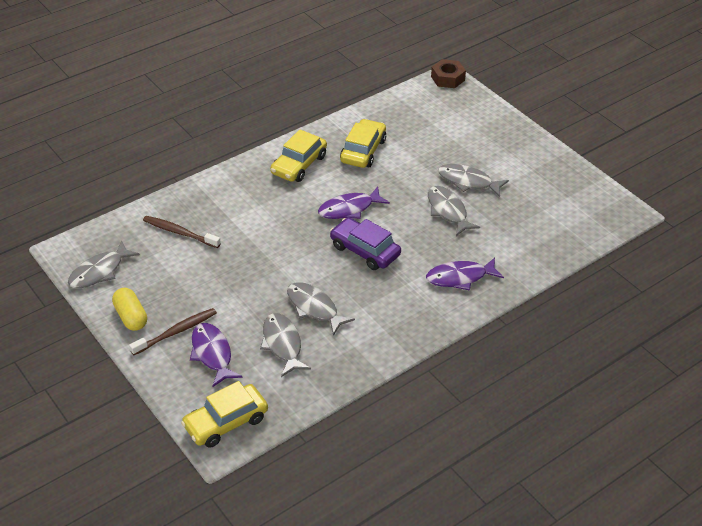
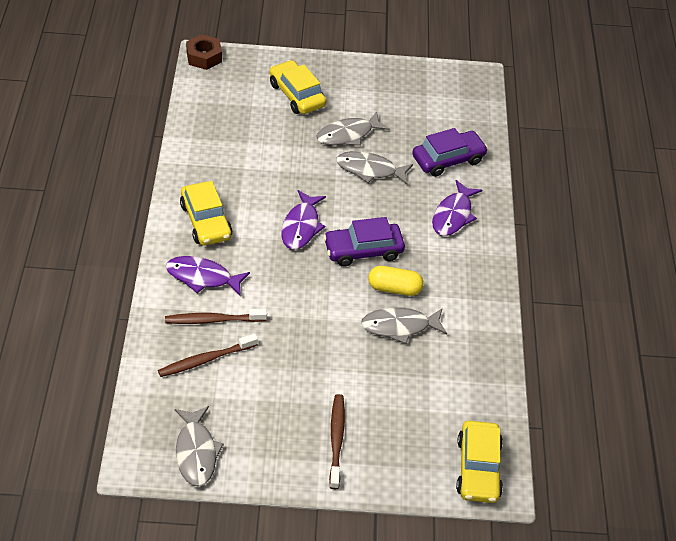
camera: 55 degrees left, 5 degrees up
(131, 317) = (284, 462): yellow capsule -> yellow capsule (394, 288)
(212, 354) = (388, 429): purple fish -> purple fish (202, 277)
(217, 217) = (213, 320): none -> brown toothbrush
(282, 344) = (422, 374): grey fish -> none
(363, 151) = (236, 169): yellow car -> yellow car (297, 95)
(514, 244) = (448, 159): none -> purple car

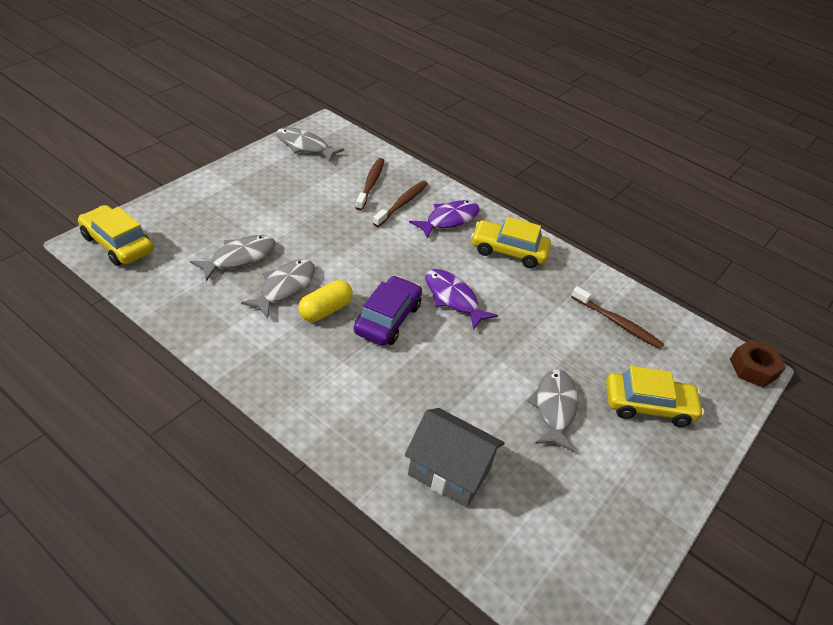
camera: 125 degrees right, 5 degrees down
(336, 440) = (235, 199): brown toothbrush -> brown toothbrush (617, 323)
(369, 170) = (487, 391): grey fish -> grey fish (239, 258)
(448, 159) = (449, 471): purple car -> grey house
(453, 215) = (366, 414): purple fish -> none

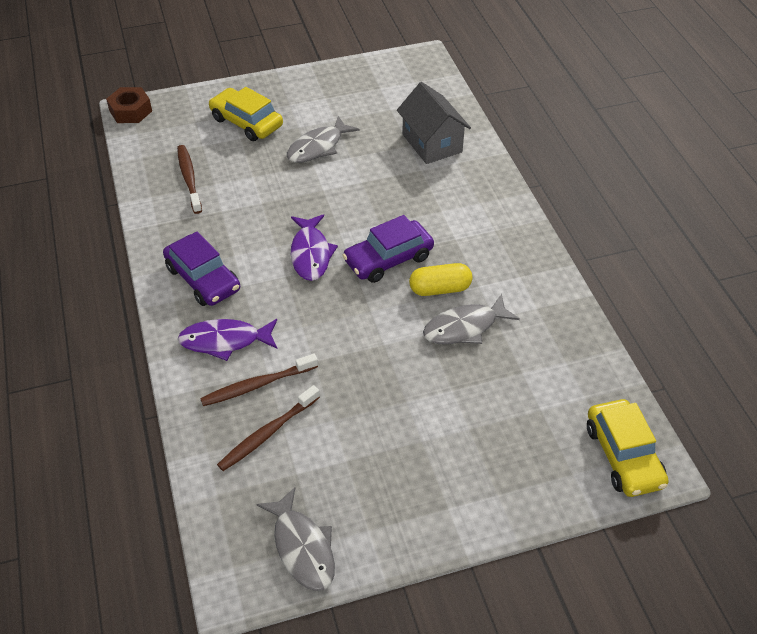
camera: 140 degrees left, 5 degrees up
(239, 258) = (493, 382): grey fish -> none
(508, 251) = (203, 279): yellow car -> purple car

